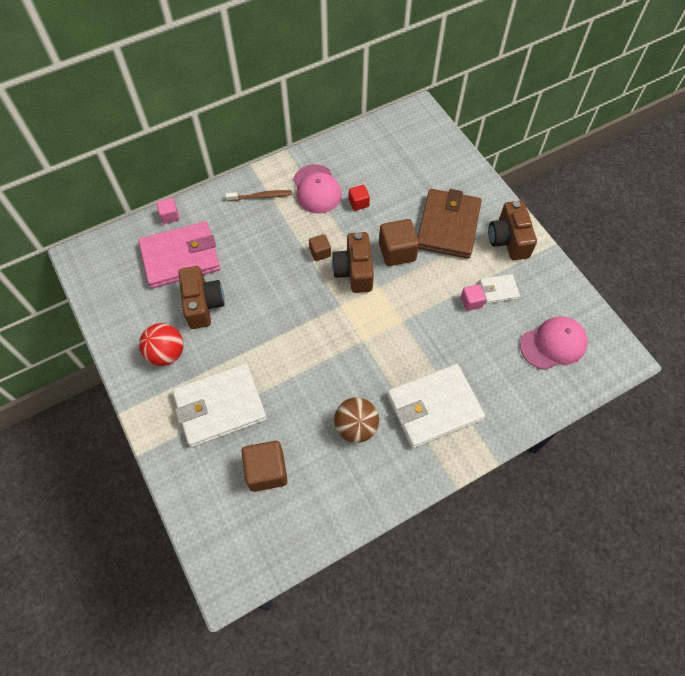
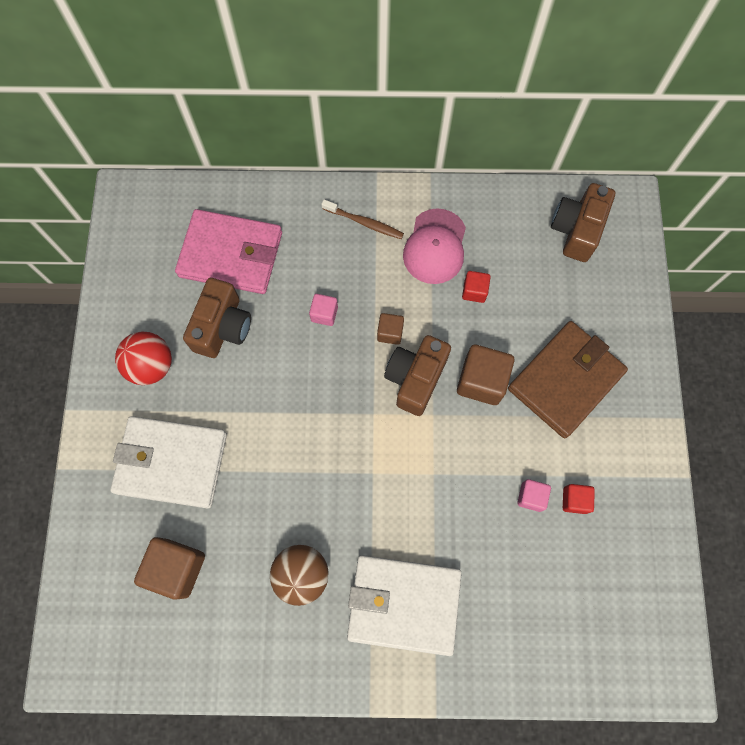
camera: 30 degrees right, 10 degrees up
(170, 216) = (248, 195): pink cube -> pink cube (324, 314)
(498, 290) = (574, 500): white wallet -> red cube
(508, 240) = (630, 440): brown camera -> brown camera (576, 230)
(553, 344) = (597, 609): pink cap -> none

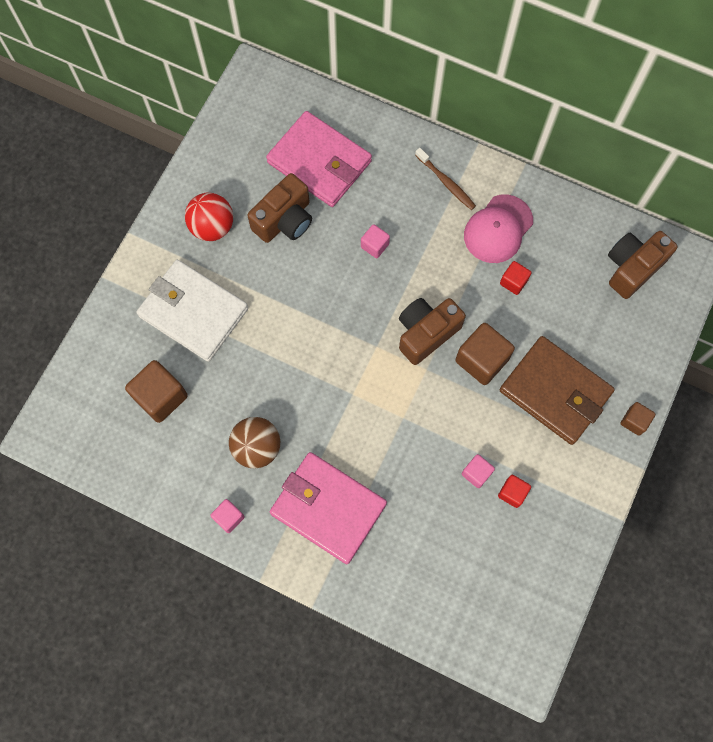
camera: 25 degrees right, 0 degrees up
(307, 664) = (229, 517): none -> pink cube
(390, 333) = (423, 285): brown cube -> brown cube (634, 421)
(404, 604) = (328, 508): white wallet -> pink wallet
(565, 380) = (555, 391): brown wallet -> brown wallet turned 60 degrees clockwise

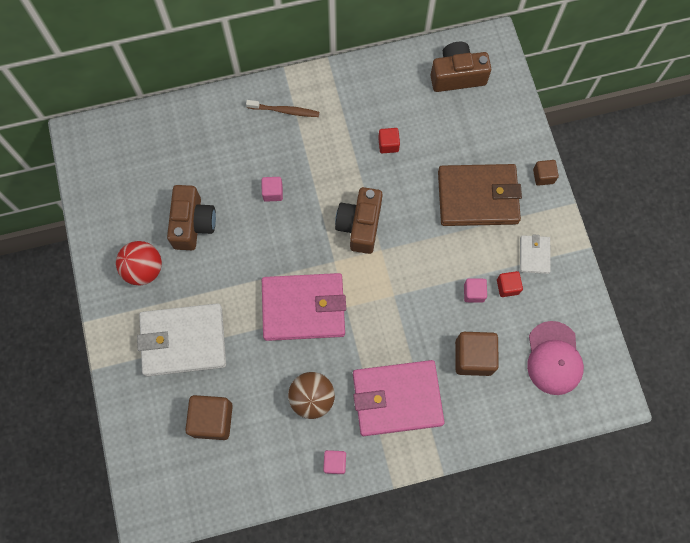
camera: 40 degrees left, 0 degrees up
(319, 162) = (182, 163): pink wallet -> pink wallet (303, 308)
(481, 360) = (412, 214): brown cube -> brown cube (473, 357)
(498, 229) = (347, 116): pink cap -> pink cap (554, 358)
(562, 485) = (534, 255): none -> white wallet
(632, 268) = (457, 75): brown camera -> brown camera turned 75 degrees clockwise

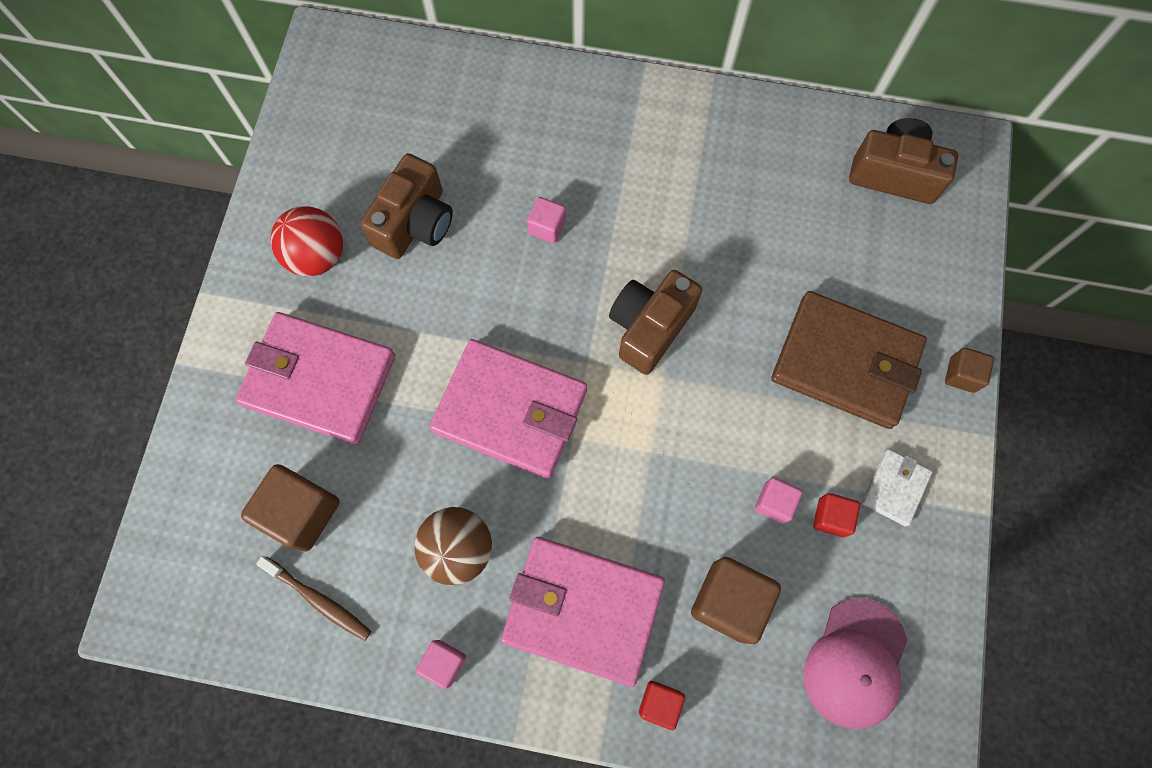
camera: 25 degrees right, 0 degrees up
(183, 341) = (319, 380): white wallet -> pink wallet
(285, 111) = (619, 122): brown toothbrush -> brown toothbrush (318, 600)
(388, 144) = (746, 230): red cube -> red cube (659, 703)

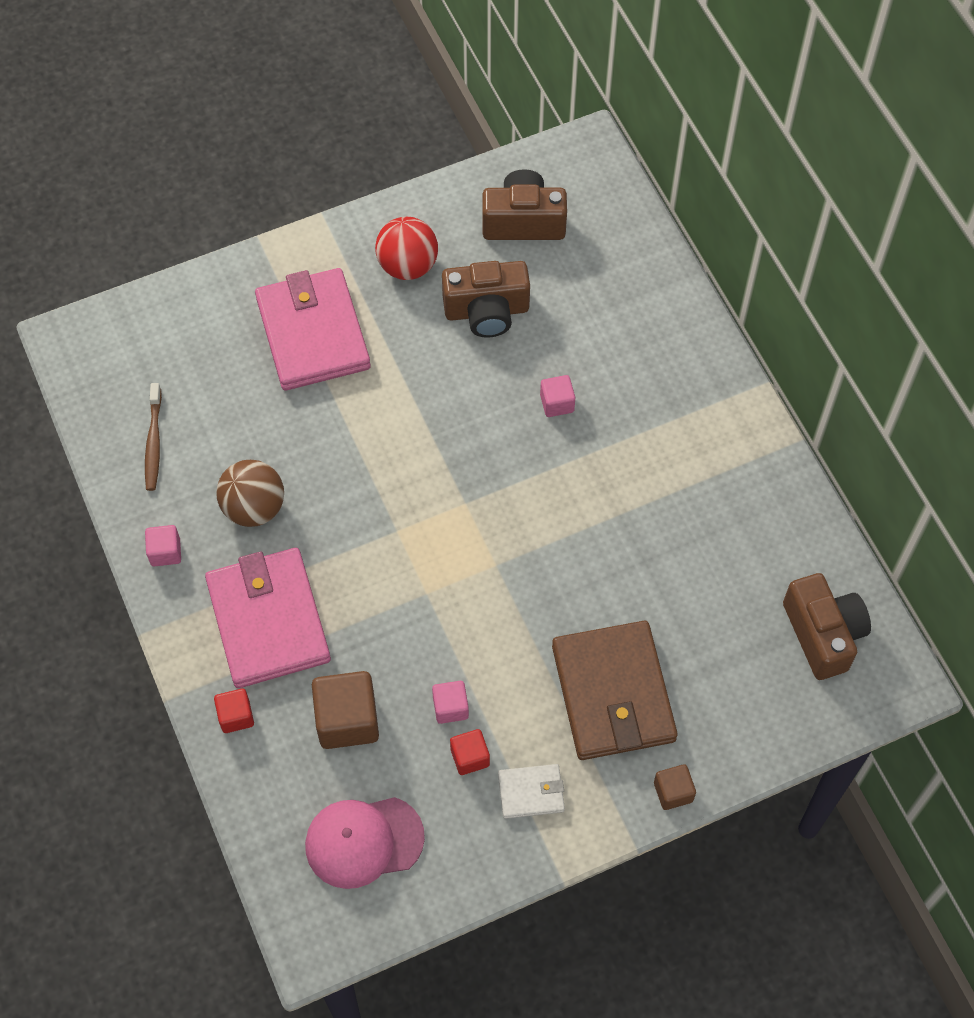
camera: 55 degrees right, 10 degrees down
(301, 512) = (207, 389): brown cube -> none
(510, 410) = (385, 474): pink wallet -> none
(649, 327) = (529, 529): brown camera -> brown camera (523, 221)

